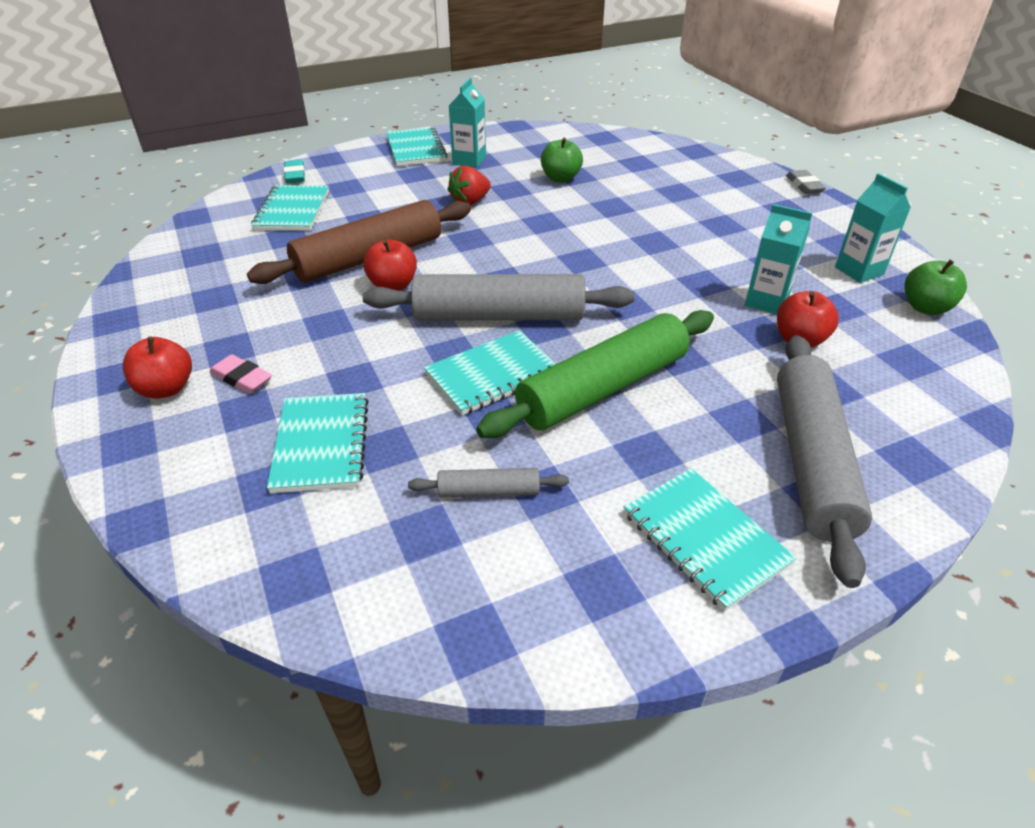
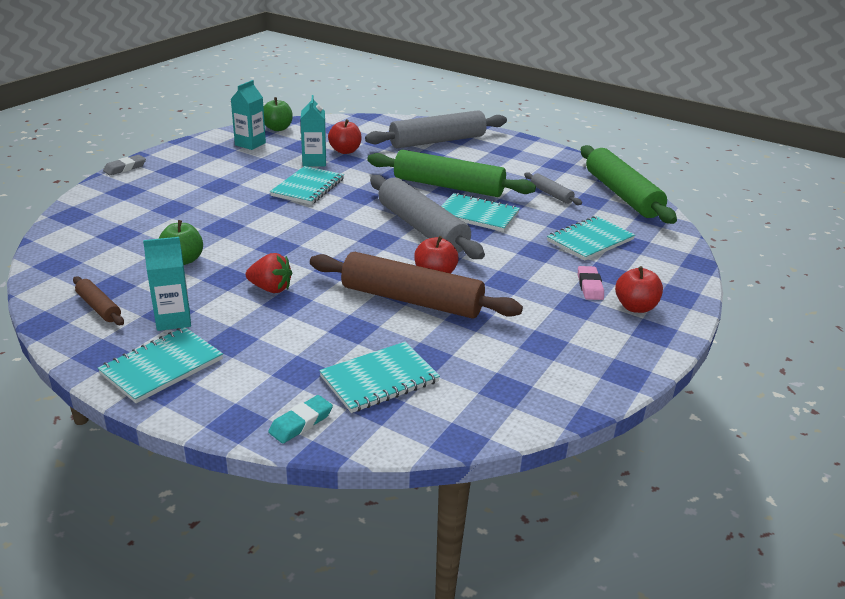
camera: 125 degrees left, 10 degrees down
(404, 598) = (622, 194): none -> green rolling pin
(518, 142) = (99, 307): none -> brown rolling pin
(705, 538) = (509, 153): turquoise notebook -> turquoise notebook (308, 187)

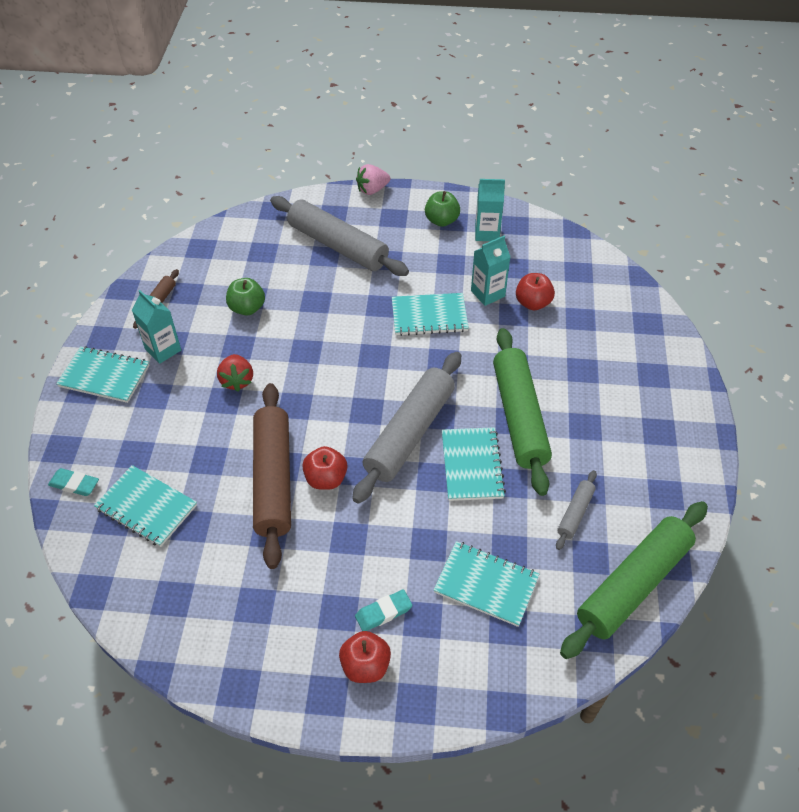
camera: 65 degrees right, 20 degrees up
(125, 168) = (372, 190): grey eraser -> pink strawberry
(277, 128) = (540, 232): green apple -> green apple (441, 220)
(437, 141) = (628, 362): grey rolling pin -> grey rolling pin (338, 245)
(589, 286) = (383, 612): pink eraser -> turquoise eraser

